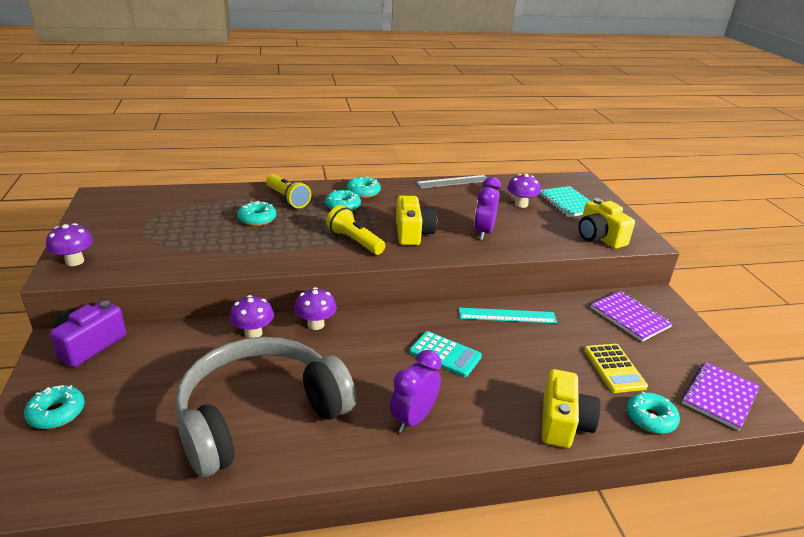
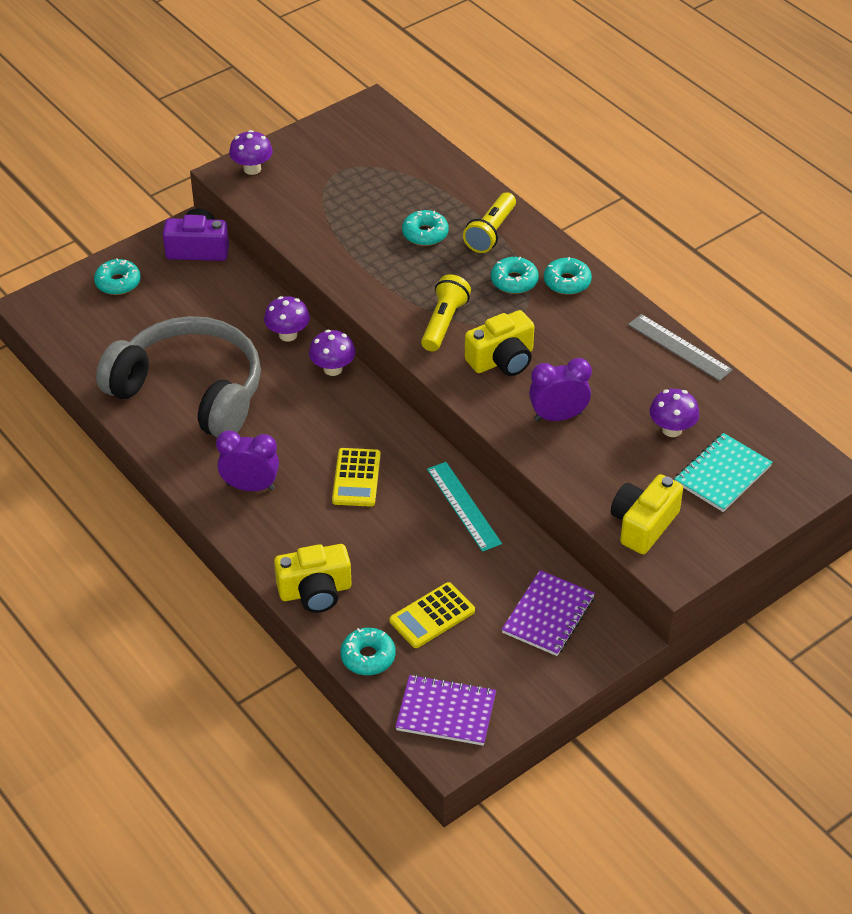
camera: 65 degrees right, 15 degrees up
(445, 354) = (356, 478): turquoise calculator -> yellow calculator

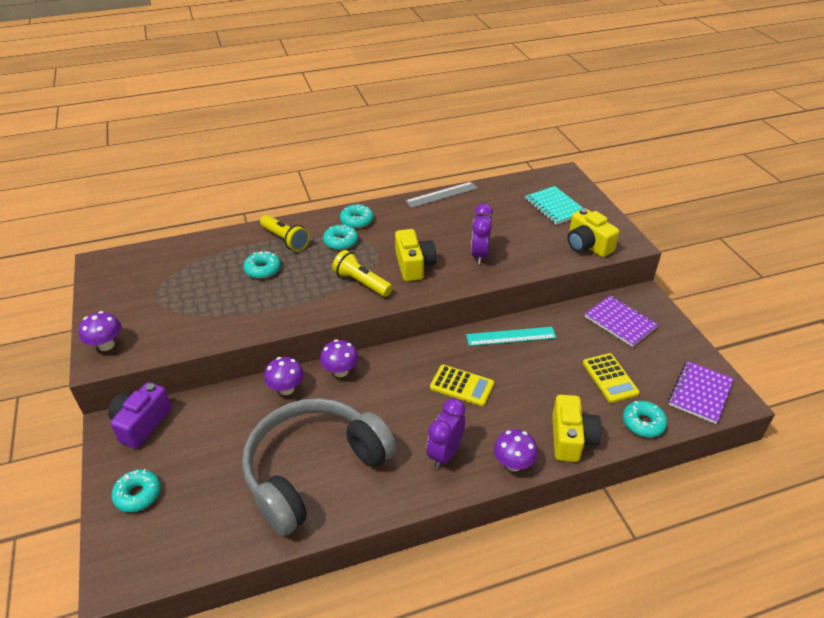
camera: 70 degrees left, 5 degrees down
(672, 429) = (510, 215): purple mushroom -> purple mushroom (513, 463)

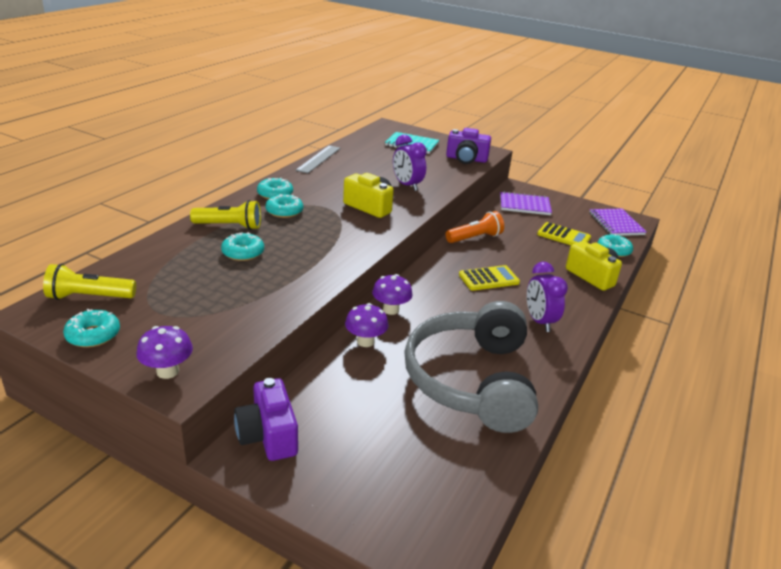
camera: 45 degrees left, 10 degrees down
(138, 494) = (354, 487): turquoise donut -> turquoise donut (93, 335)
(361, 283) = (347, 231): yellow flashlight -> yellow flashlight (89, 297)
(511, 336) = (475, 238): turquoise ruler -> orange flashlight
(513, 463) = (584, 305): purple mushroom -> none
(587, 245) = (466, 159): yellow camera -> purple camera

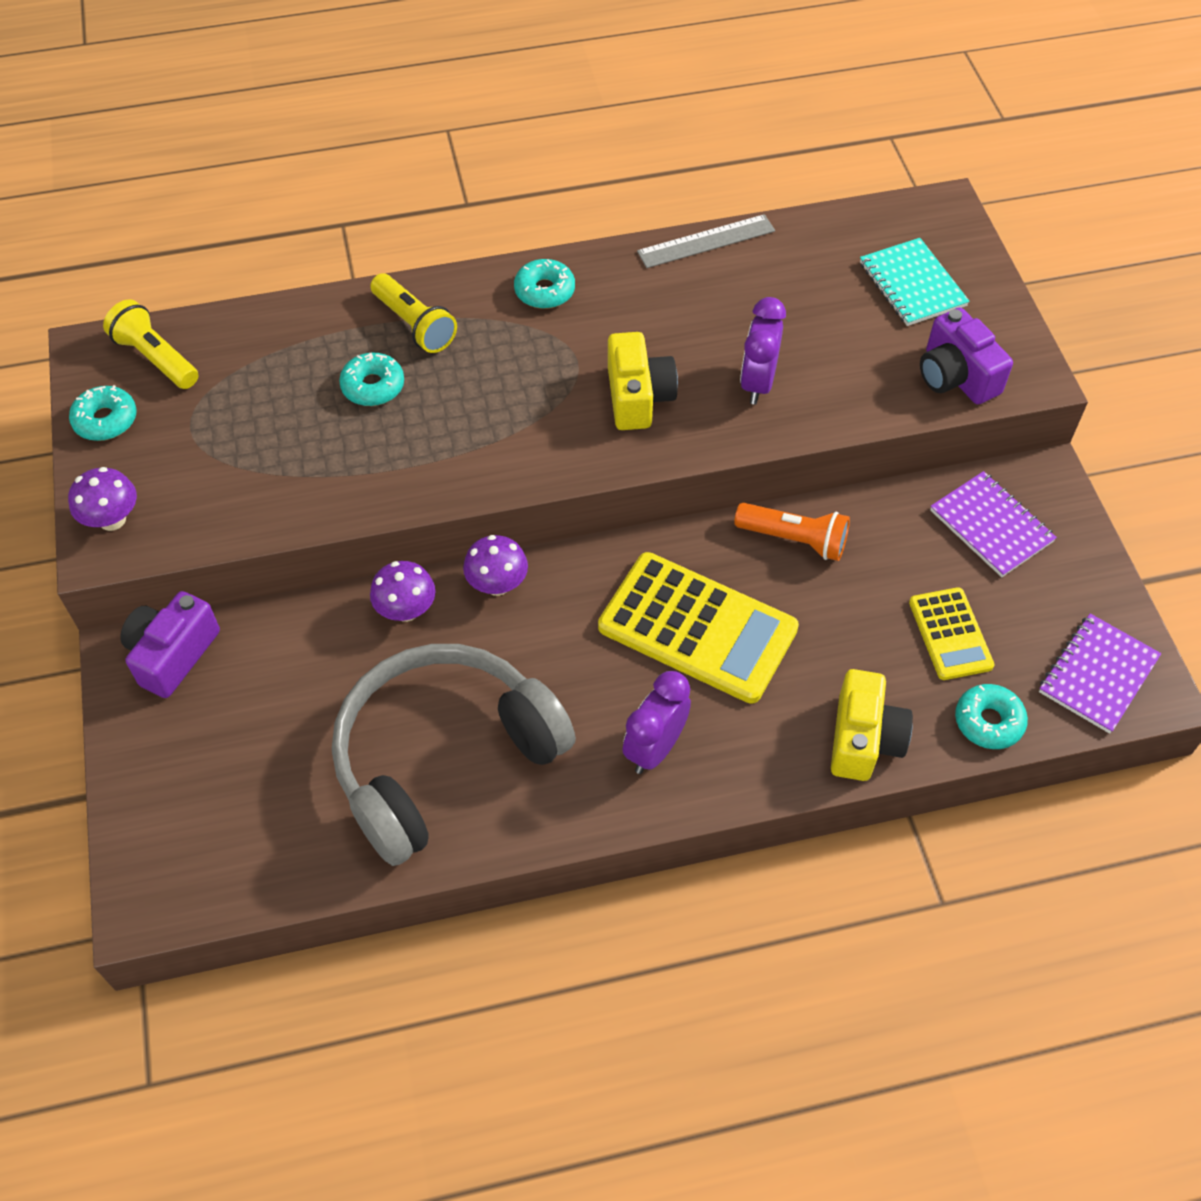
camera: 50 degrees right, 25 degrees up
(284, 211) = (512, 336): turquoise donut -> none
(489, 279) = (697, 628): yellow calculator -> yellow calculator, size x1.84

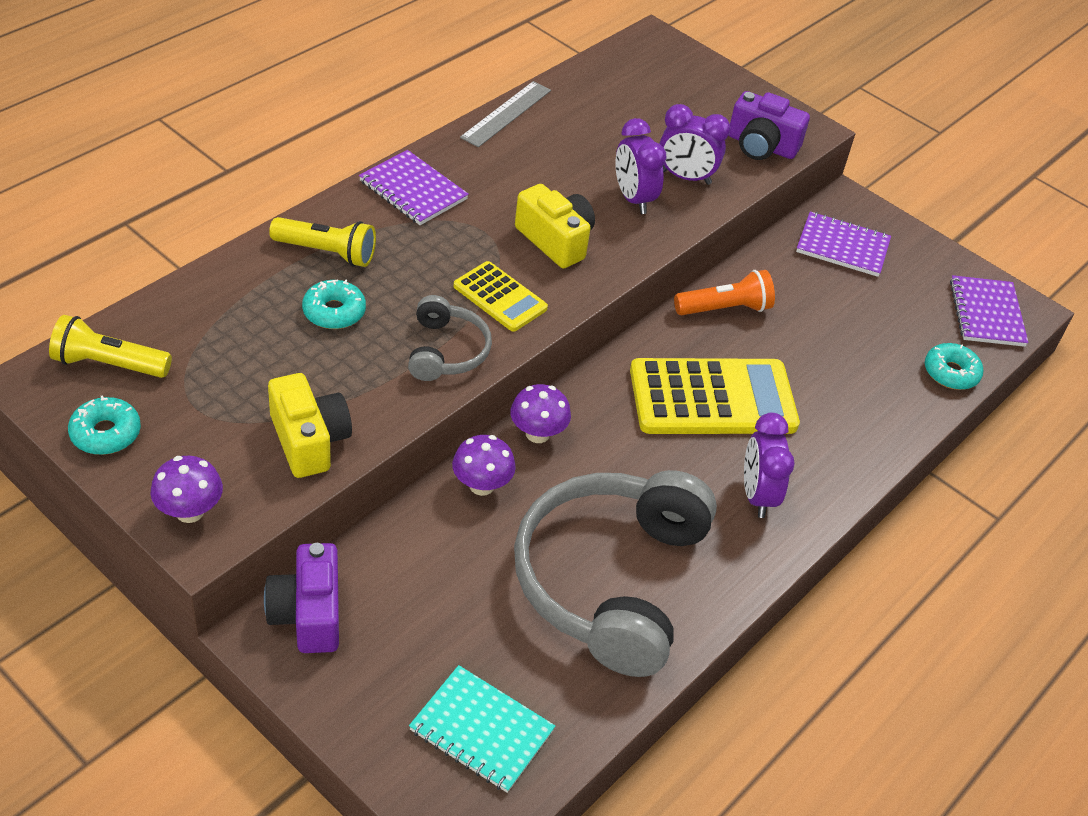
camera: 40 degrees left, 10 degrees down
(439, 467) = (446, 351): none -> grey headphones
(544, 291) = (413, 190): turquoise donut -> purple notebook
(835, 381) = (685, 177): none -> purple clock
(863, 739) = (887, 421): yellow camera -> yellow camera (309, 440)
(912, 284) = (678, 96): turquoise notebook -> turquoise notebook (481, 731)
(950, 634) = (879, 327): yellow calculator -> yellow calculator (500, 297)

